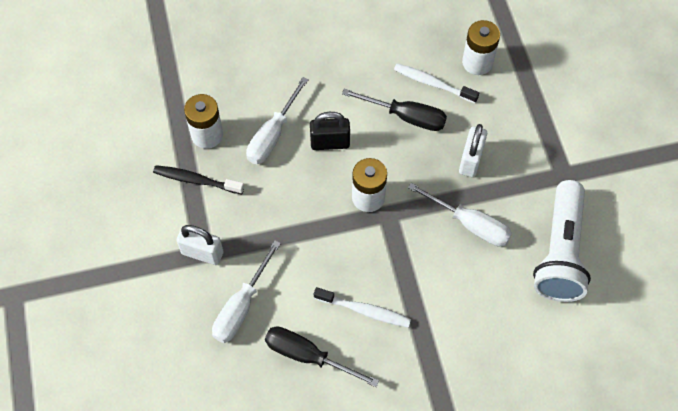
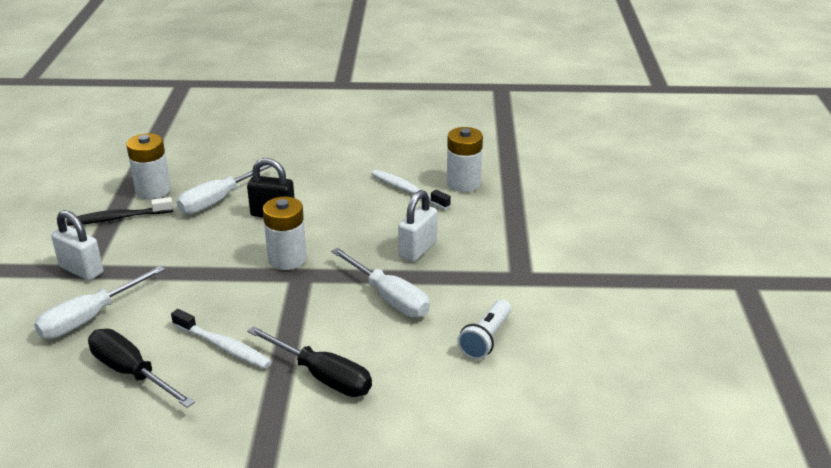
camera: 15 degrees right, 30 degrees down
(196, 180) = (117, 218): black toothbrush -> black toothbrush turned 45 degrees counterclockwise
(406, 116) = (365, 208): black screwdriver -> black screwdriver (322, 376)
(560, 252) = (486, 339): white flashlight -> white flashlight, size x0.52

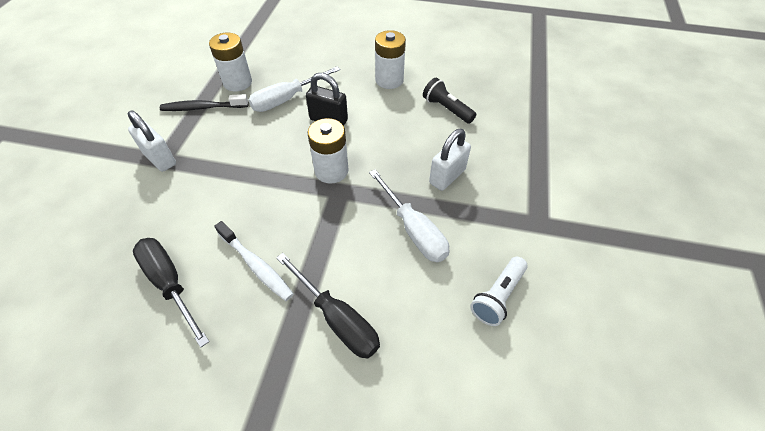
camera: 10 degrees right, 20 degrees up
(90, 318) = (152, 213): white screwdriver -> none
(407, 190) = (447, 109): white toothbrush -> black flashlight
(463, 183) = (496, 107): white battery -> white battery (389, 80)

